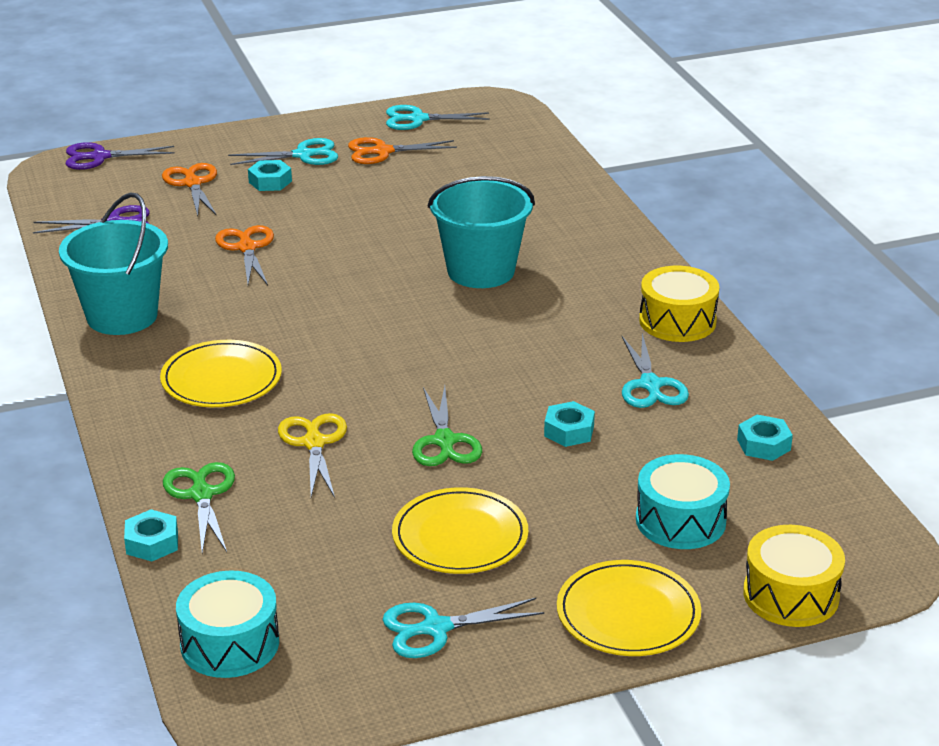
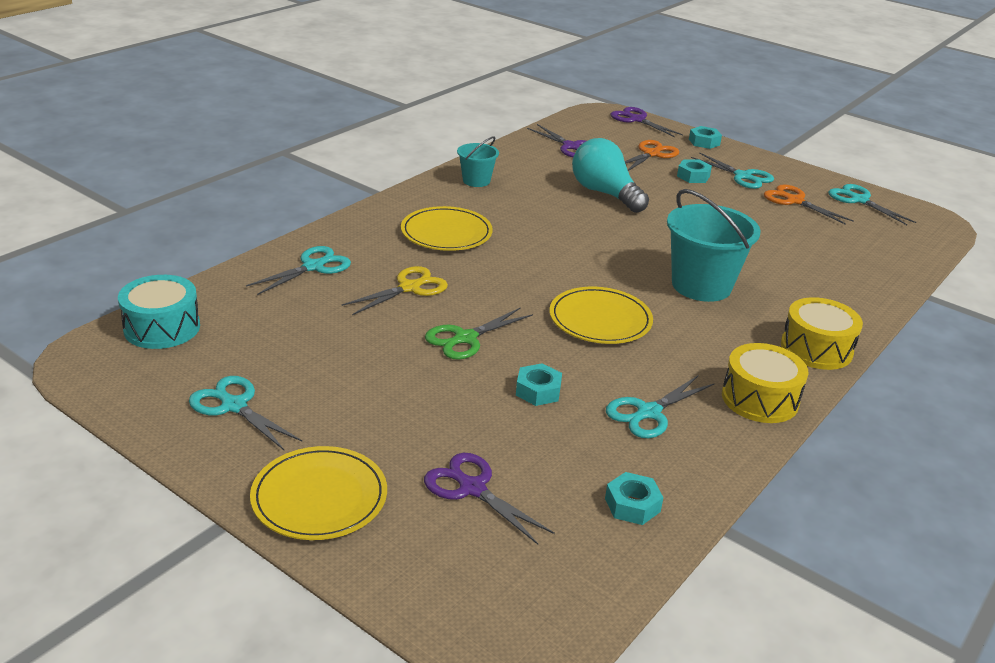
camera: 55 degrees right, 0 degrees up
(122, 316) = (476, 181): turquoise bucket -> turquoise bucket, size x0.54
(152, 543) = (248, 267): turquoise nut -> turquoise nut (704, 142)
(201, 494) = (313, 267): green scissors -> turquoise scissors
(247, 248) = (605, 193): orange scissors -> turquoise light bulb
(460, 536) = (354, 382): yellow plate -> yellow plate (600, 319)
(680, 520) = (472, 488): turquoise drum -> purple scissors
(791, 595) = (419, 591): yellow drum -> yellow drum (816, 349)

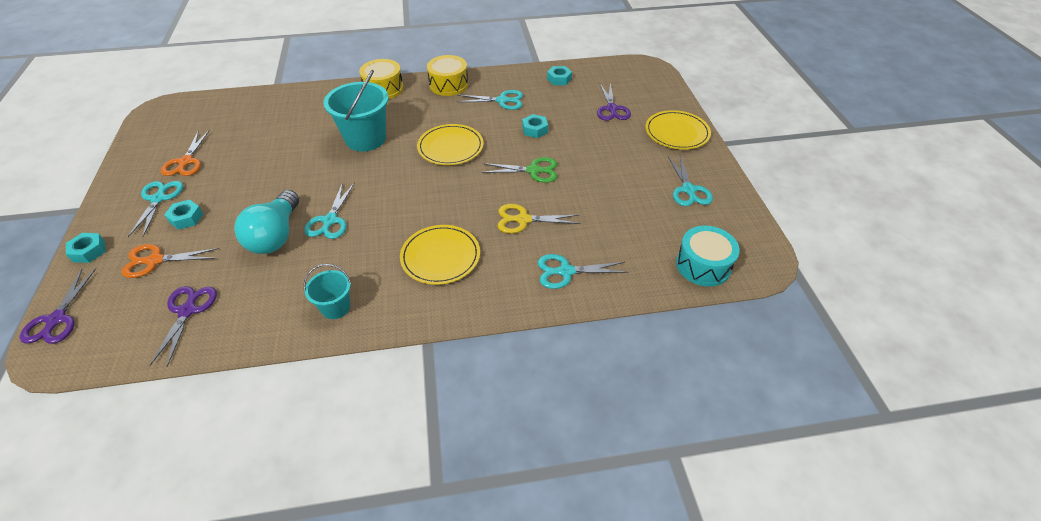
camera: 135 degrees left, 15 degrees up
(859, 200) = (152, 142): turquoise scissors -> turquoise scissors (330, 221)

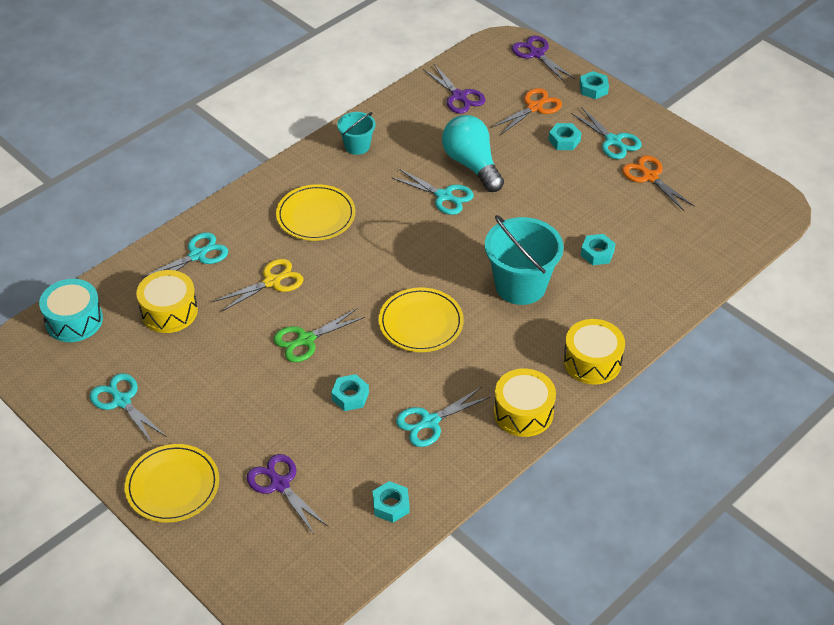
camera: 145 degrees right, 0 degrees up
(295, 134) = (597, 253): none -> turquoise nut
(330, 221) = (444, 196): turquoise scissors -> turquoise scissors turned 150 degrees clockwise
(619, 235) = (169, 311): none -> yellow drum

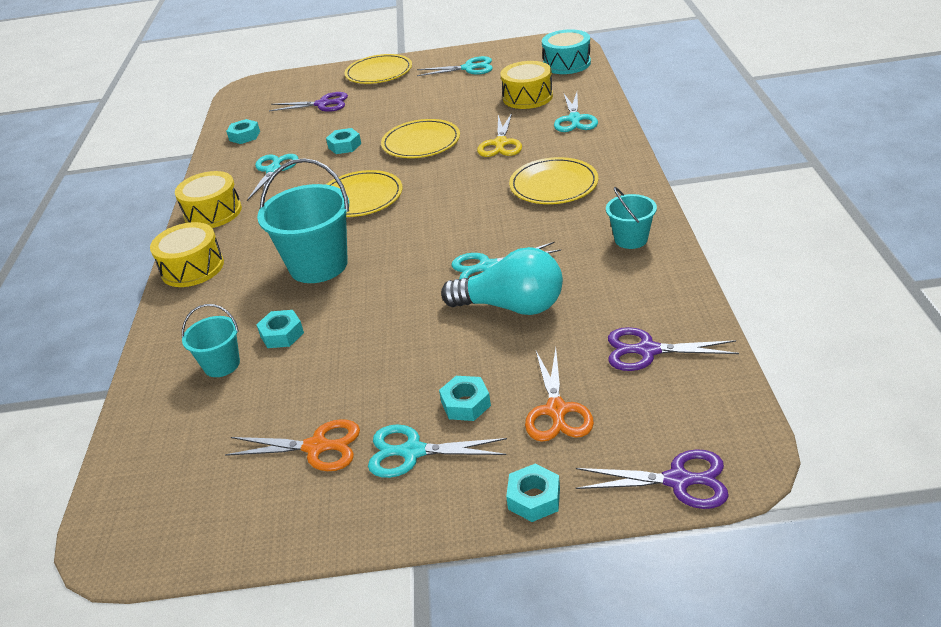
camera: 135 degrees right, 10 degrees down
(305, 340) = (421, 142): green scissors -> yellow plate
(647, 262) = (222, 365): none -> turquoise bucket

